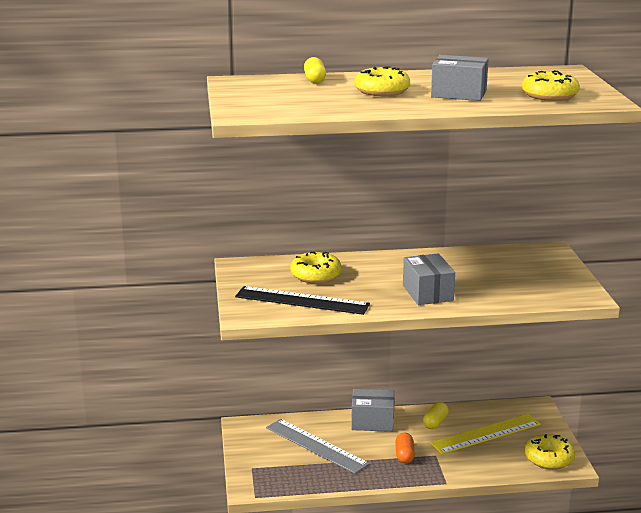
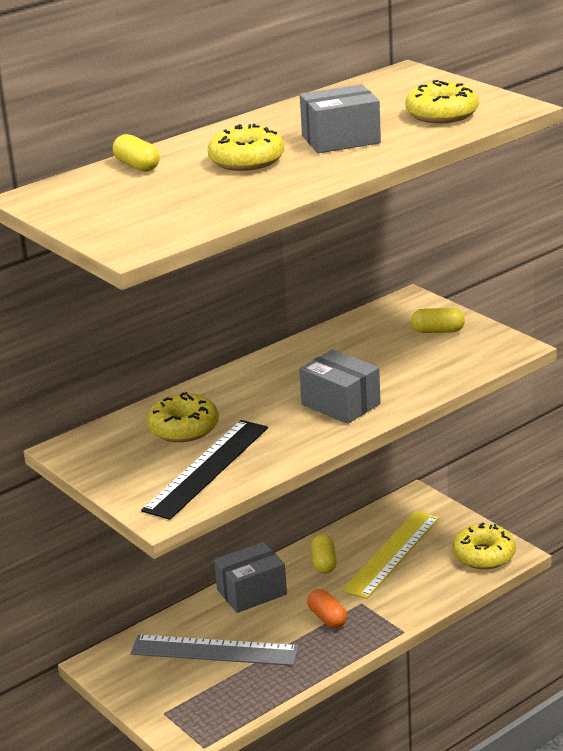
camera: 30 degrees left, 5 degrees up
(302, 301) = (207, 468): black ruler -> black ruler turned 45 degrees counterclockwise
(546, 272) = (437, 331): none -> yellow capsule

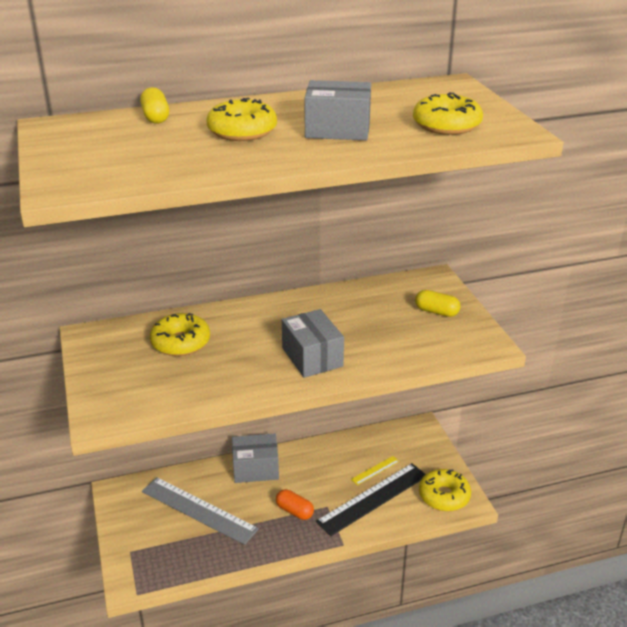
camera: 20 degrees right, 5 degrees up
(207, 468) = (167, 385): black ruler -> black ruler (373, 498)
(324, 563) = (321, 461): yellow capsule -> none
(327, 618) = (294, 511): orange capsule -> orange capsule turned 45 degrees counterclockwise
(392, 553) = (375, 470): yellow ruler -> yellow ruler, size x0.45

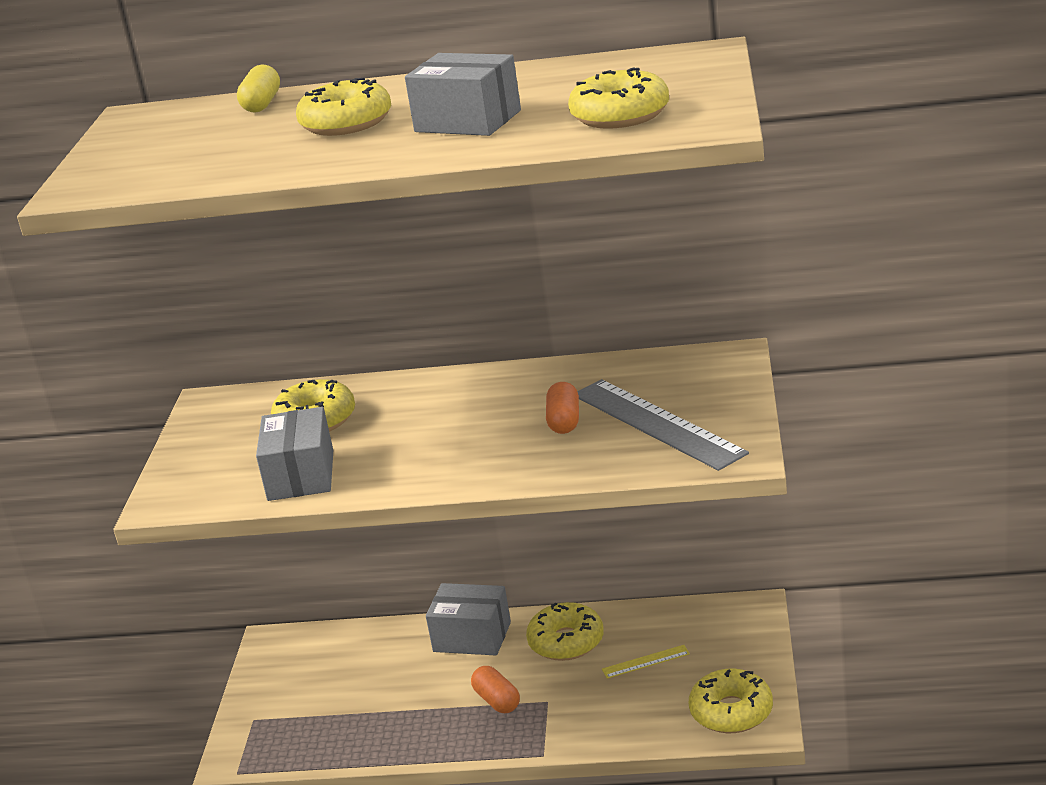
camera: 25 degrees right, 5 degrees down
(198, 510) = (366, 680): grey ruler -> grey ruler (656, 424)
(312, 357) = (473, 452): grey box -> grey box (301, 475)
(319, 464) = (566, 642): none -> yellow donut
(359, 329) = (564, 421): none -> orange capsule
(373, 498) = (620, 700): black ruler -> none
(436, 312) = (695, 405): yellow capsule -> none

